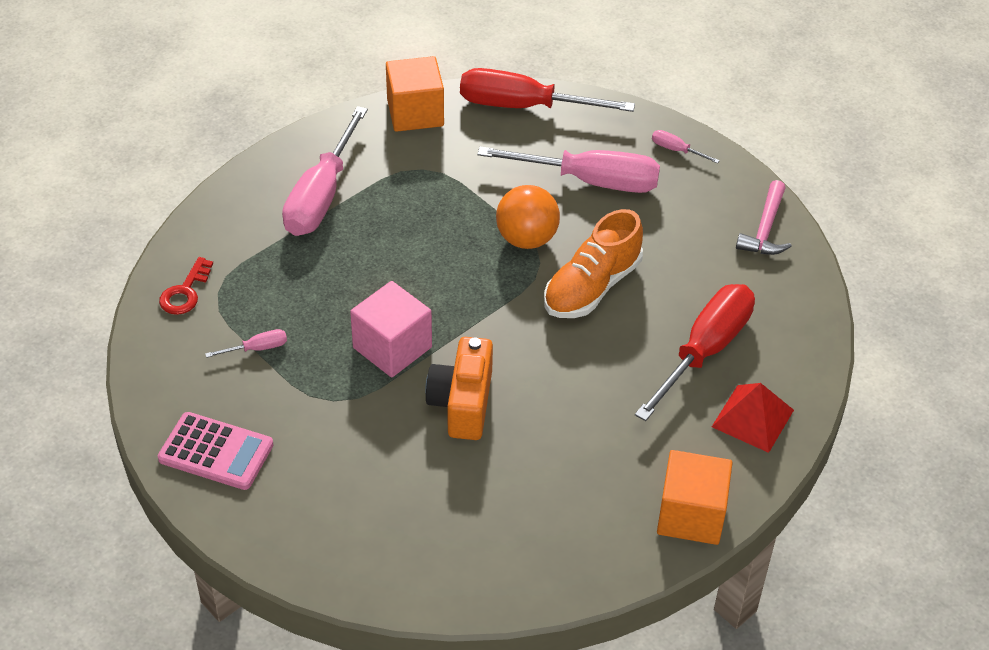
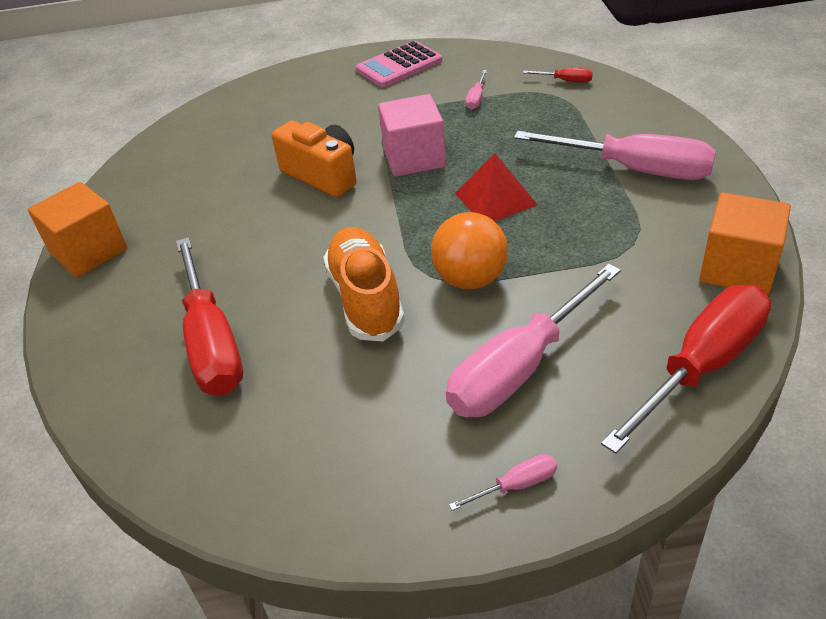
camera: 130 degrees right, 5 degrees down
(185, 292) = (566, 81): red key -> red screwdriver
(321, 196) = (635, 170): pink screwdriver -> pink screwdriver turned 150 degrees clockwise
(752, 418) = (112, 336): red pyramid -> red pyramid (495, 199)
(765, 229) = (307, 499): pink hammer -> none

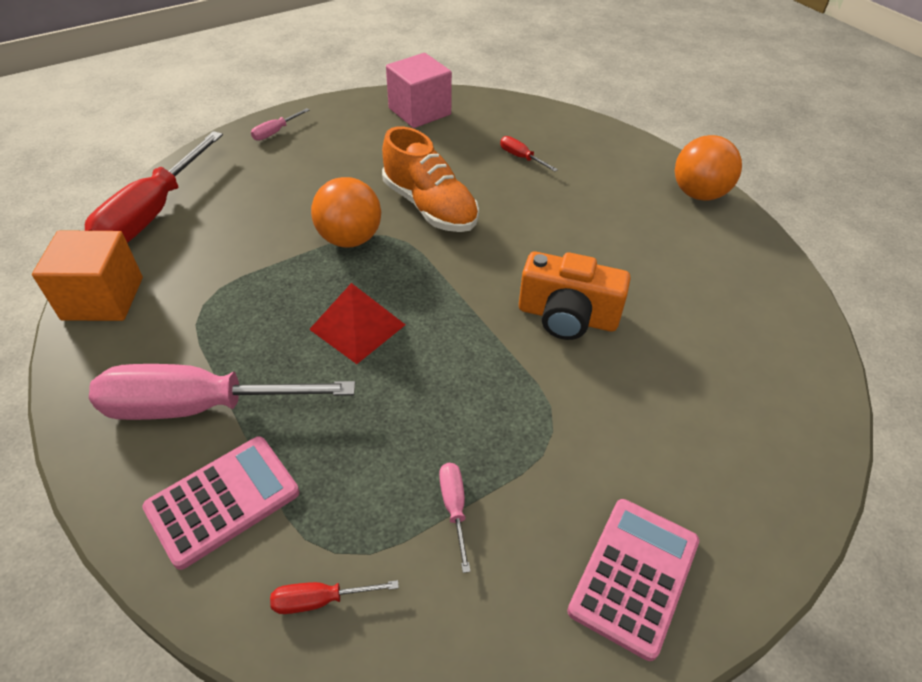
camera: 150 degrees right, 5 degrees up
(89, 251) = (698, 194): orange cube -> orange ball
(212, 343) = (521, 157): red screwdriver -> red screwdriver, size x0.41
(414, 158) = (479, 365): pink cube -> pink cube (419, 111)
(519, 368) = (289, 186): pink screwdriver -> none
(618, 122) = (223, 500): none -> pink calculator

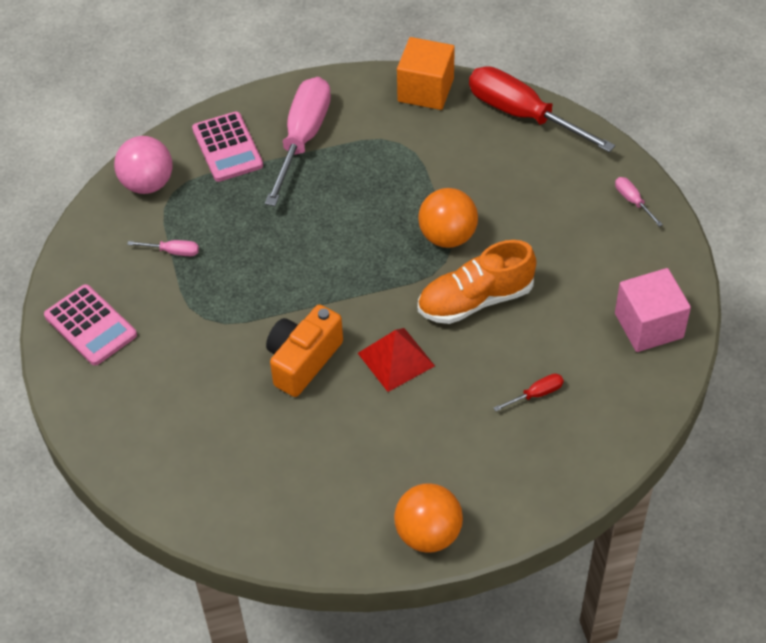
camera: 110 degrees right, 5 degrees up
(320, 600) = (147, 184): red screwdriver -> pink ball
(357, 327) = (342, 227): red pyramid -> red pyramid (396, 359)

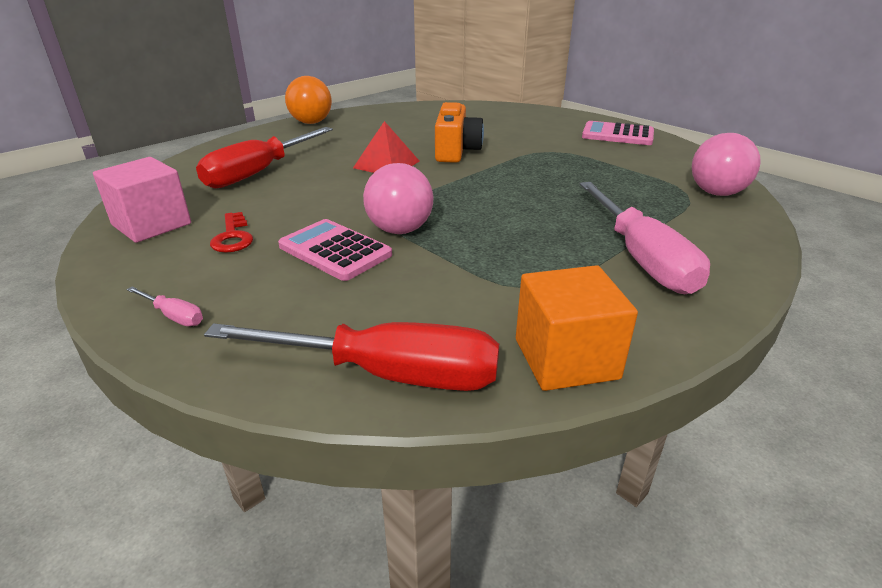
camera: 150 degrees right, 20 degrees down
(173, 251) = (625, 169): pink screwdriver -> none
(227, 147) = (700, 231): pink calculator -> pink calculator (335, 251)
(447, 236) = (400, 230): orange ball -> pink ball
(475, 300) = (341, 201): orange shoe -> none
(536, 394) = (258, 173): red screwdriver -> red screwdriver, size x2.45
(582, 278) = (232, 237): none -> red key

